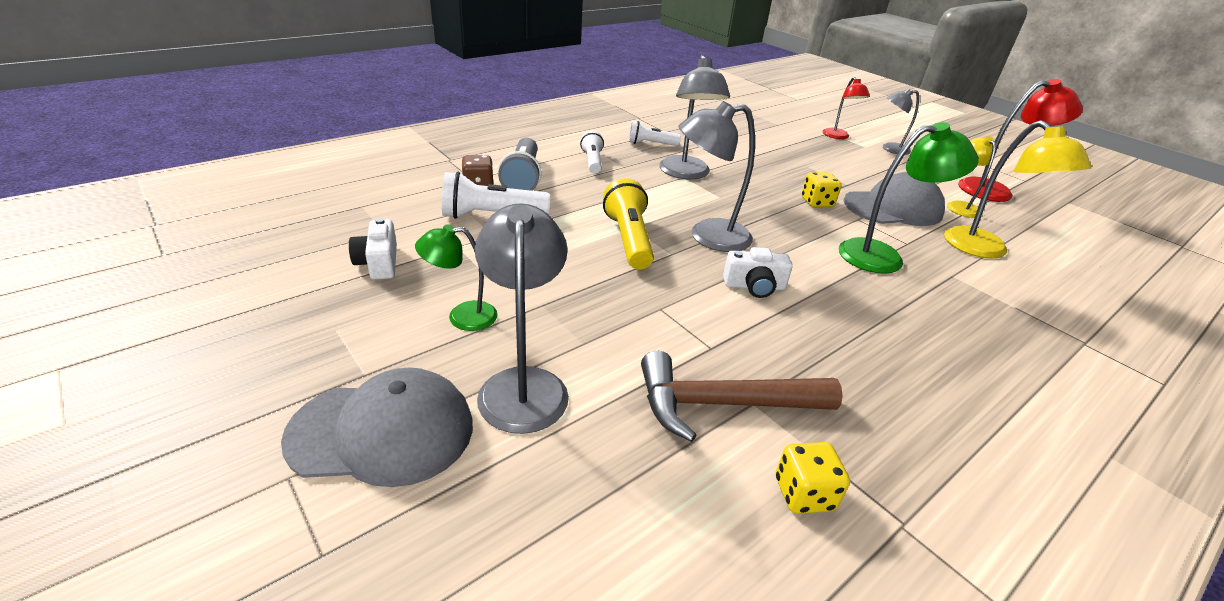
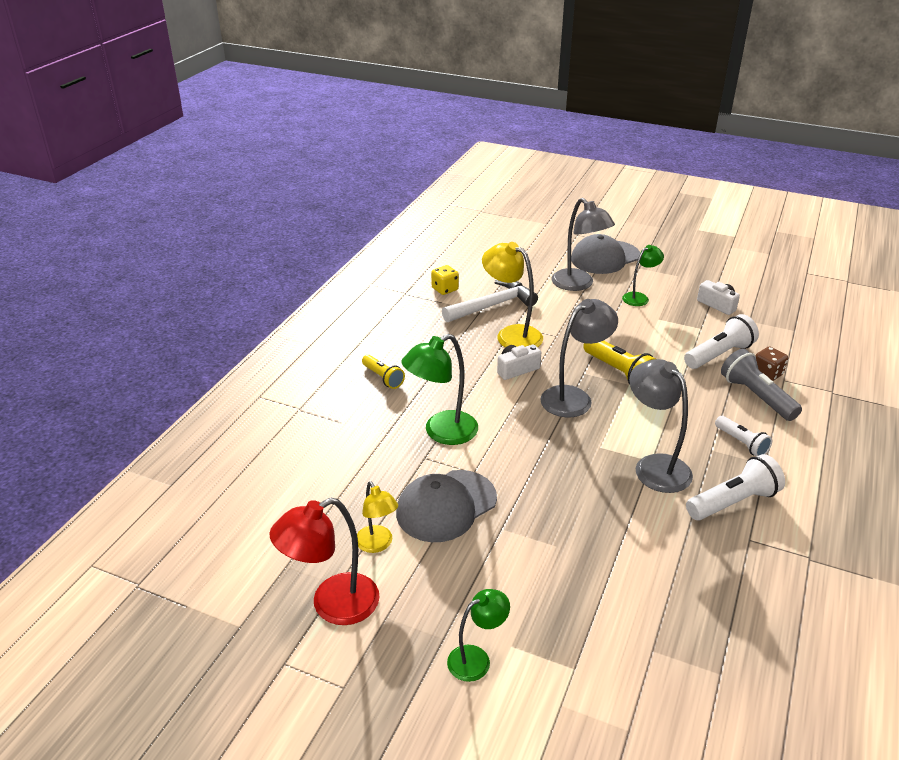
camera: 155 degrees right, 0 degrees up
(651, 144) = (733, 502): white flashlight -> white flashlight, size x1.58
(722, 404) = (493, 305): brown hammer -> white hammer
(817, 202) = (518, 479): yellow dice -> none
(838, 136) = (558, 659): red lamp -> none
(890, 149) = (477, 659): grey lamp -> green lamp
(958, 342) = (383, 378): none -> yellow flashlight
(985, 250) = (357, 479): yellow lamp -> yellow lamp (511, 335)

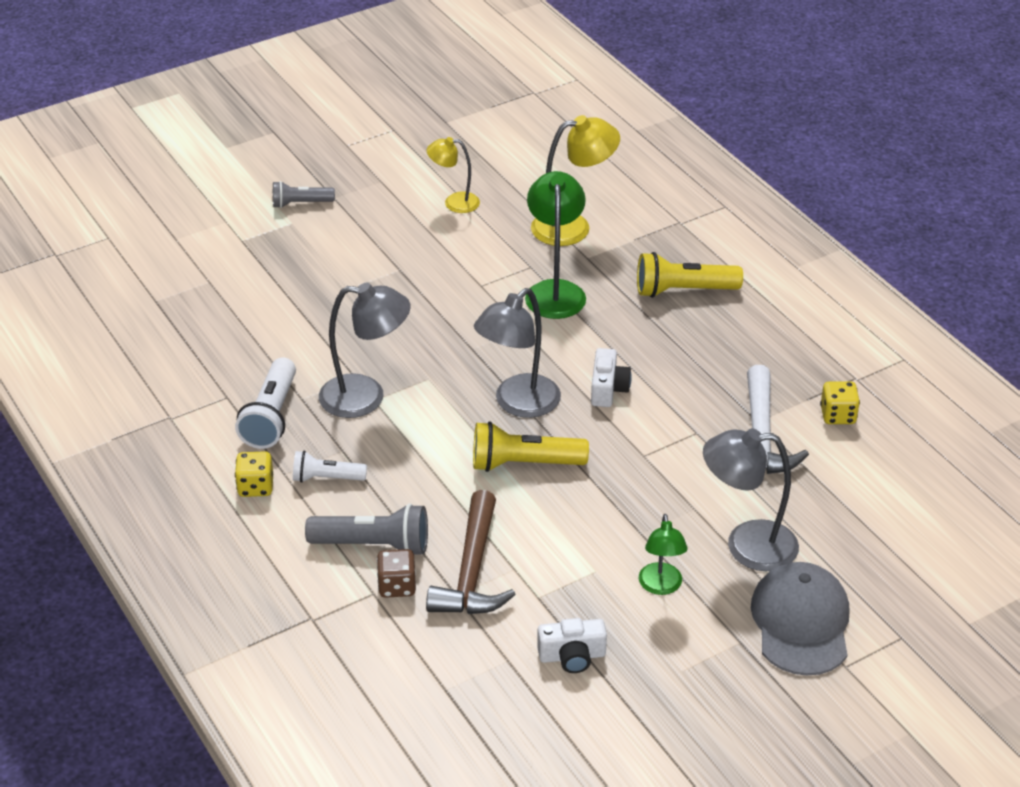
camera: 125 degrees right, 5 degrees up
(332, 605) = (419, 163): red lamp -> none
(383, 378) = (683, 291): yellow flashlight -> yellow flashlight, size x1.58
(446, 506) = (457, 252): grey cap -> none
(477, 659) = (300, 204): green lamp -> grey flashlight
(511, 335) = (680, 420): yellow lamp -> yellow lamp (573, 227)
(574, 397) = (518, 404): grey lamp -> grey lamp turned 45 degrees clockwise
(719, 355) = (472, 572): white flashlight -> brown hammer
(793, 470) = (256, 487): none -> yellow dice

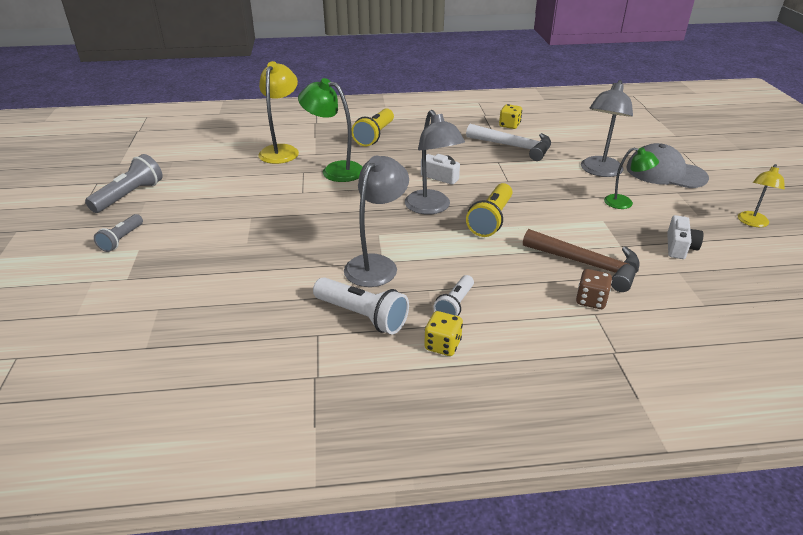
camera: 65 degrees left, 5 degrees down
(373, 545) = (542, 300): grey flashlight -> grey flashlight (129, 196)
(454, 202) = (207, 181): yellow lamp -> yellow lamp (752, 223)

